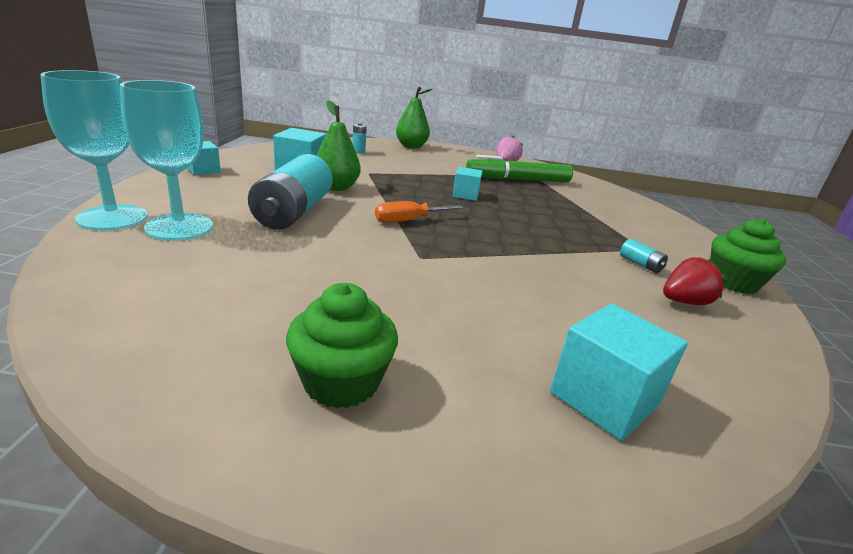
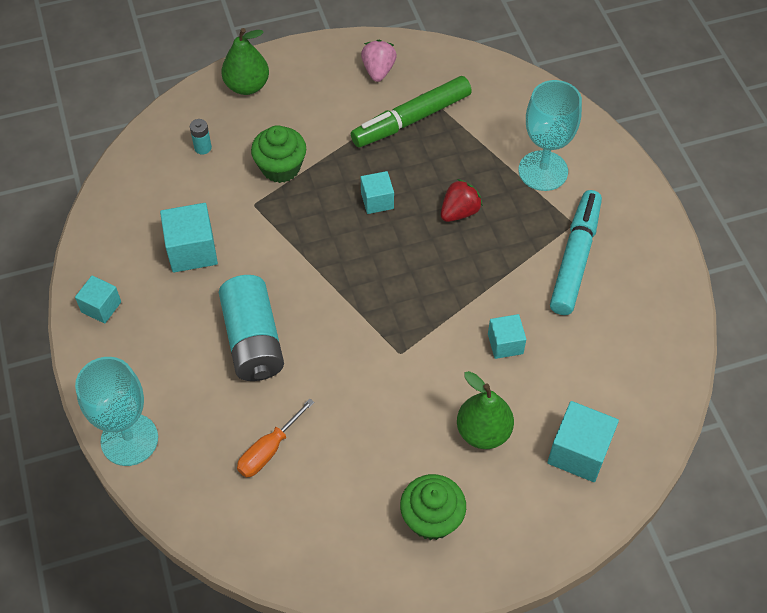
camera: 20 degrees left, 30 degrees up
(179, 227) = (192, 421): turquoise goblet -> turquoise goblet (543, 171)
(336, 187) = (250, 264): green pear -> green pear (483, 432)
(408, 220) = (356, 294): orange screwdriver -> orange screwdriver (268, 450)
(539, 285) = (505, 344): none -> turquoise cube
(640, 264) = (575, 258): turquoise battery -> turquoise marker
(684, 302) = (616, 305): red strawberry -> red strawberry (459, 212)
(733, 282) = (652, 246): green cupcake -> green cupcake (280, 167)

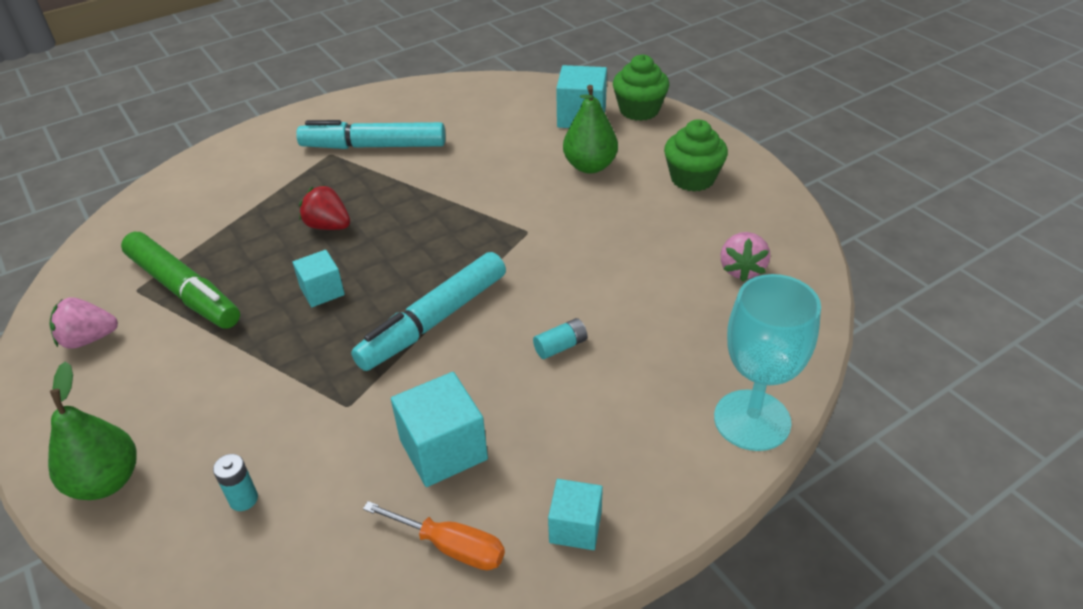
camera: 105 degrees left, 15 degrees down
(253, 340) = (560, 346): turquoise battery -> turquoise battery, size x0.40
(268, 450) = (691, 296): orange screwdriver -> orange screwdriver (451, 547)
(280, 167) = (276, 395): green cupcake -> green cupcake (639, 110)
(285, 504) = (741, 269): none -> pink strawberry
(315, 266) = (434, 321): none -> turquoise marker
(505, 344) = (488, 170): turquoise cube -> none
(543, 171) = (261, 181): turquoise goblet -> none

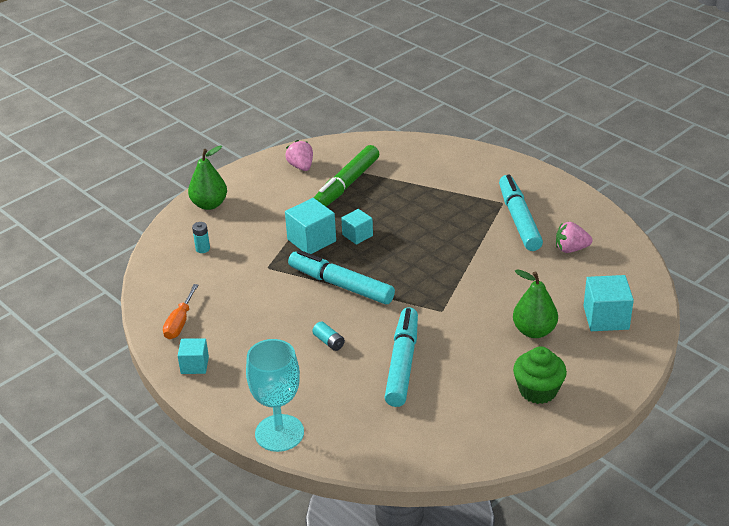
camera: 80 degrees right, 5 degrees down
(328, 226) = (420, 222): red strawberry -> none
(443, 449) = (241, 308): turquoise cube -> turquoise cube (311, 240)
(624, 278) = (402, 363): none -> turquoise marker
(639, 110) = (632, 350): green cupcake -> none
(741, 269) = (427, 424): pink strawberry -> pink strawberry (571, 249)

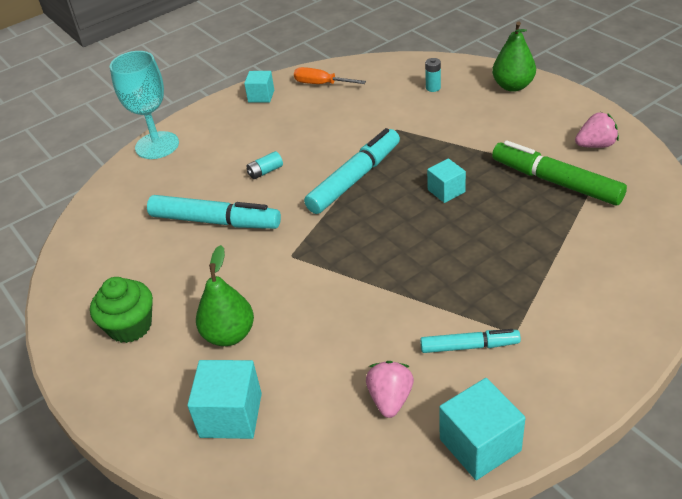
camera: 100 degrees right, 5 degrees up
(311, 240) = (439, 157): turquoise cube -> turquoise cube (480, 445)
(519, 220) = (469, 346): turquoise marker -> turquoise marker, size x0.59

